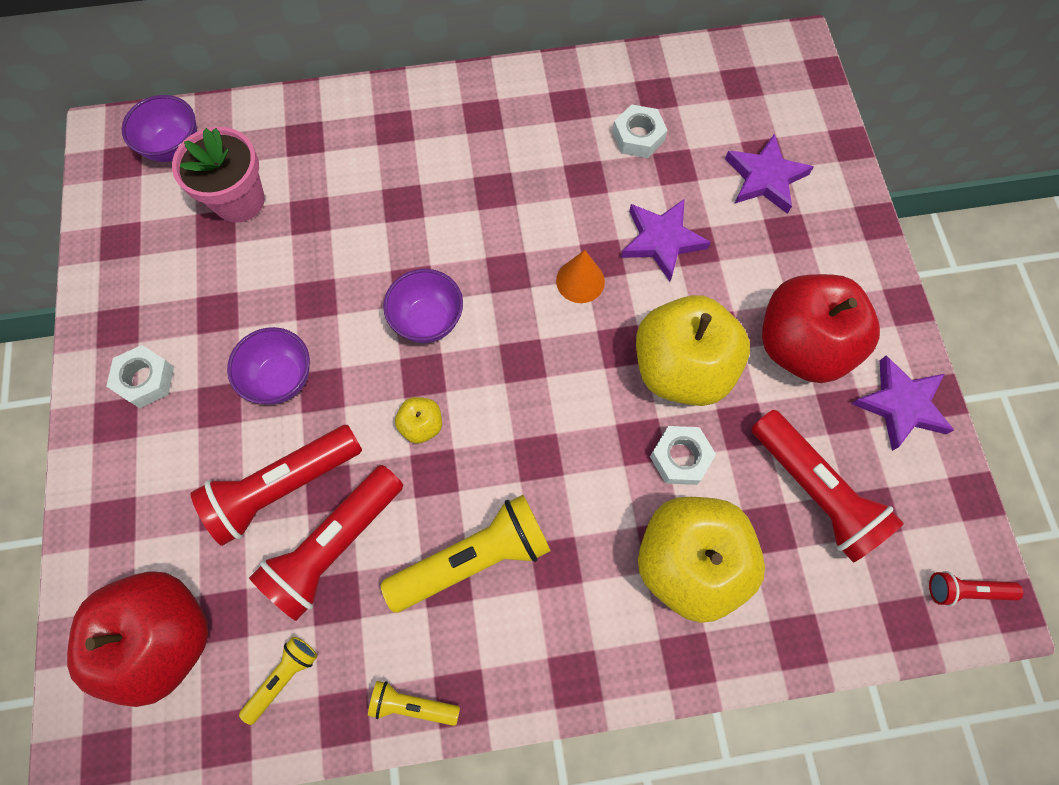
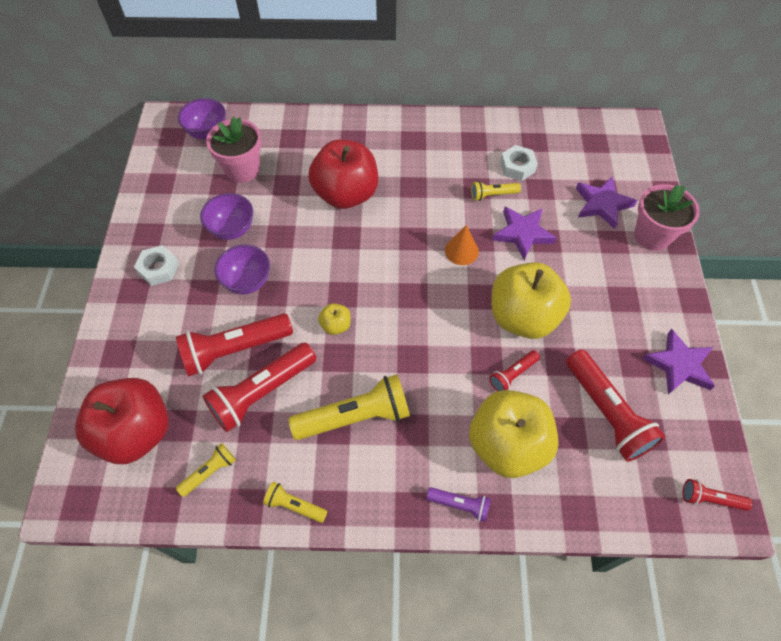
camera: 10 degrees right, 10 degrees down
(428, 320) = (353, 260): purple bowl -> purple bowl (232, 229)
(610, 186) = (492, 195): none -> yellow flashlight
(639, 661) = (460, 505): none -> purple flashlight
(680, 457) = (512, 375): white nut -> red flashlight
(801, 346) = (611, 315): red apple -> red apple (346, 194)
(839, 216) = (652, 235): none -> pink flower pot

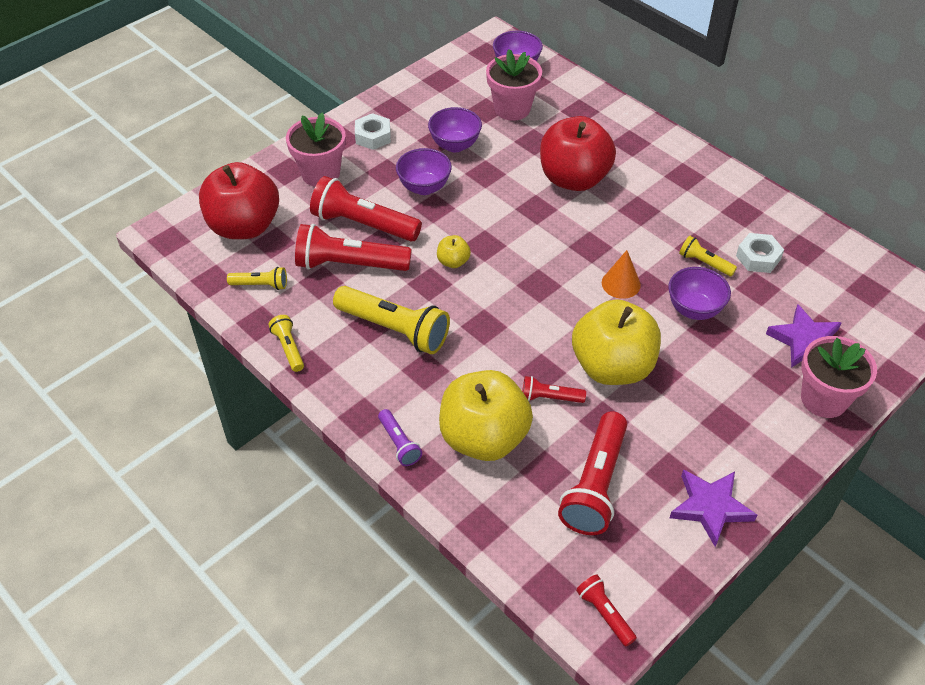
camera: 45 degrees right, 10 degrees down
(150, 333) = (320, 173): none -> pink flower pot
(523, 233) = (694, 309): purple star -> purple bowl

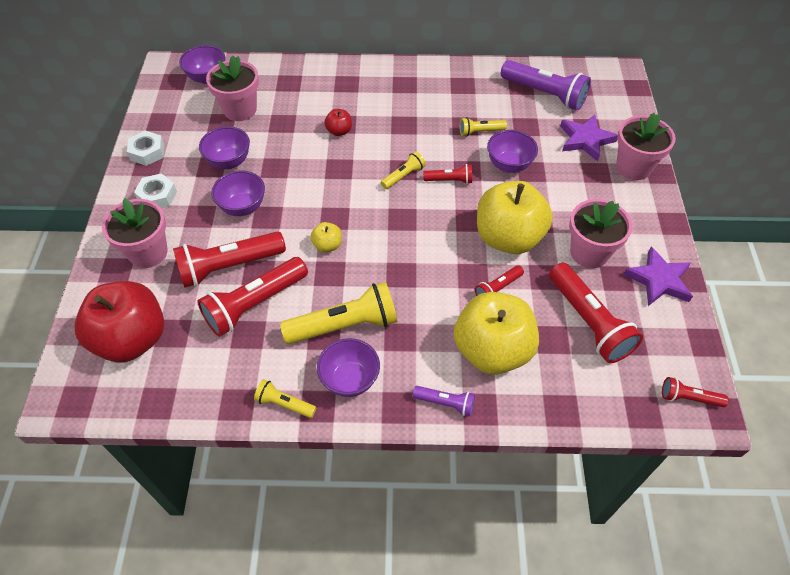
camera: 45 degrees left, 5 degrees up
(260, 285) = (202, 374): yellow flashlight -> yellow flashlight (403, 176)
(351, 369) = (350, 380): none -> purple bowl
(574, 178) = (339, 131): red apple -> red apple, size x0.42
(621, 284) = (449, 180): orange cone -> red flashlight
(672, 434) = (589, 253): none -> pink flower pot
(758, 257) = (504, 107): white nut -> white nut (147, 152)
(818, 273) = (544, 94): none -> purple flashlight

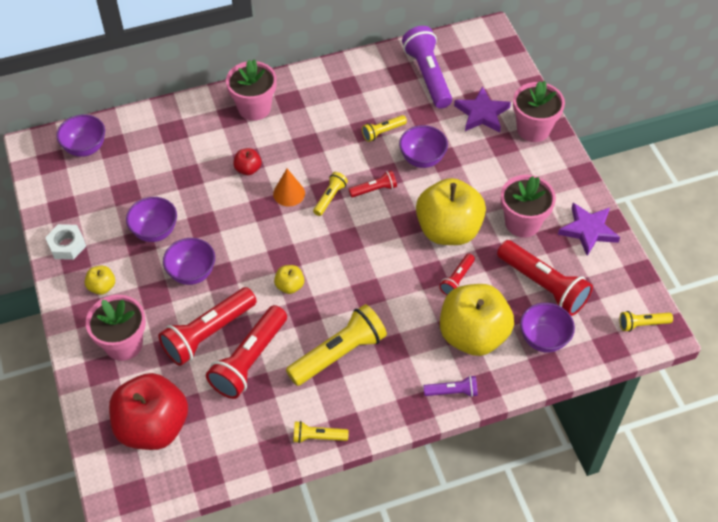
camera: 20 degrees left, 0 degrees up
(157, 196) = (102, 287): white nut -> yellow apple
(240, 110) = (138, 174): pink flower pot -> pink flower pot (254, 108)
(350, 380) = (364, 399): purple bowl -> purple bowl (543, 339)
(366, 162) = (289, 193): none -> orange cone
(544, 94) = (428, 75): purple flashlight -> purple flashlight turned 120 degrees counterclockwise
(688, 398) = (642, 324): red flashlight -> yellow flashlight

